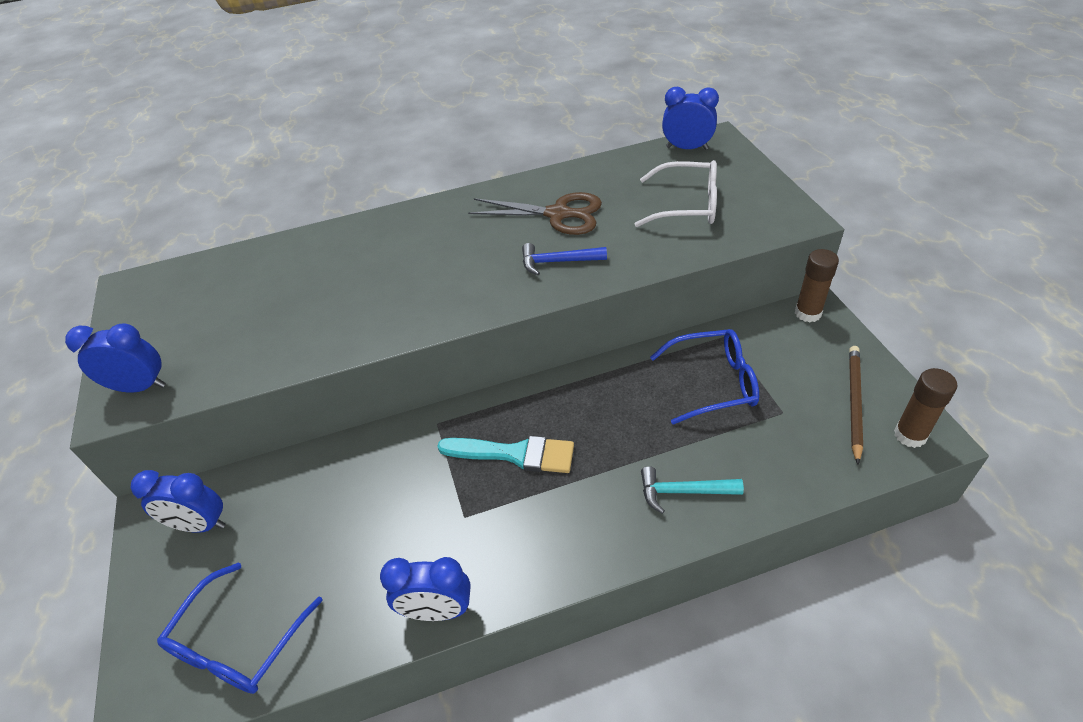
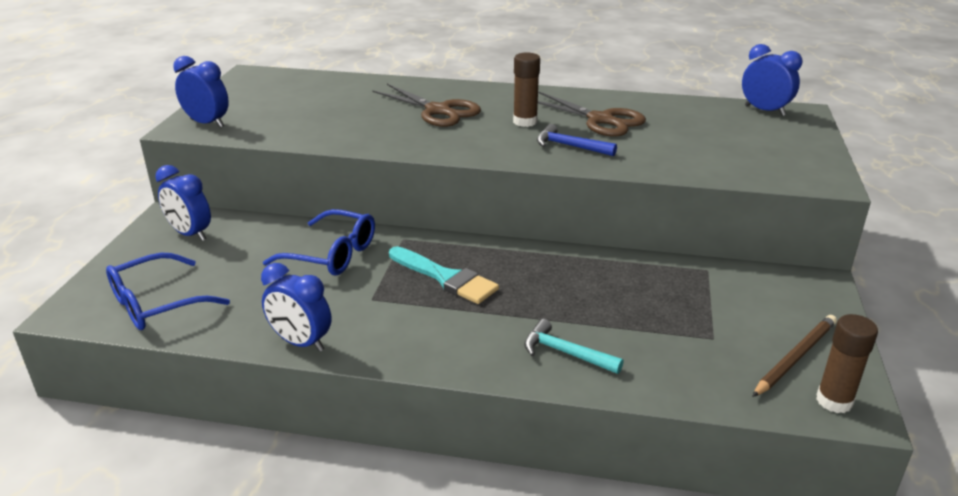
camera: 25 degrees right, 15 degrees down
(393, 263) = (439, 111): none -> brown scissors
(686, 205) = (723, 144): white glasses -> none
(712, 383) = (662, 295): blue glasses -> blue glasses (331, 254)
(808, 313) = (808, 281): brown glue stick -> brown glue stick (525, 122)

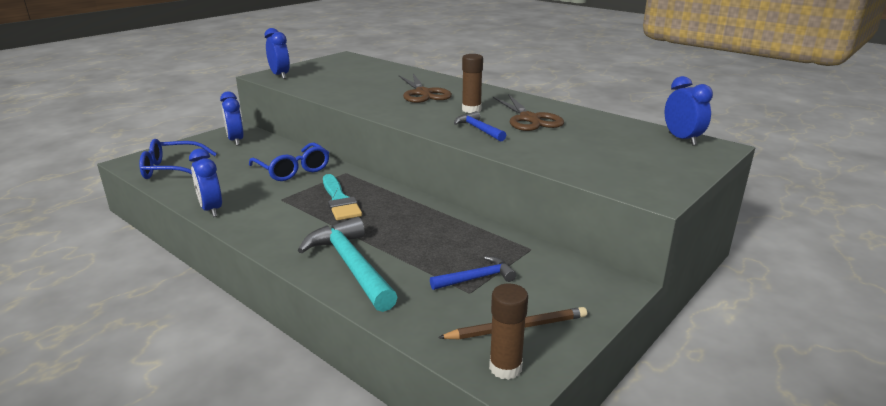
camera: 30 degrees right, 5 degrees down
(565, 353) = (351, 265): turquoise hammer -> turquoise hammer, size x1.82
(700, 320) = (476, 278): none -> blue hammer

